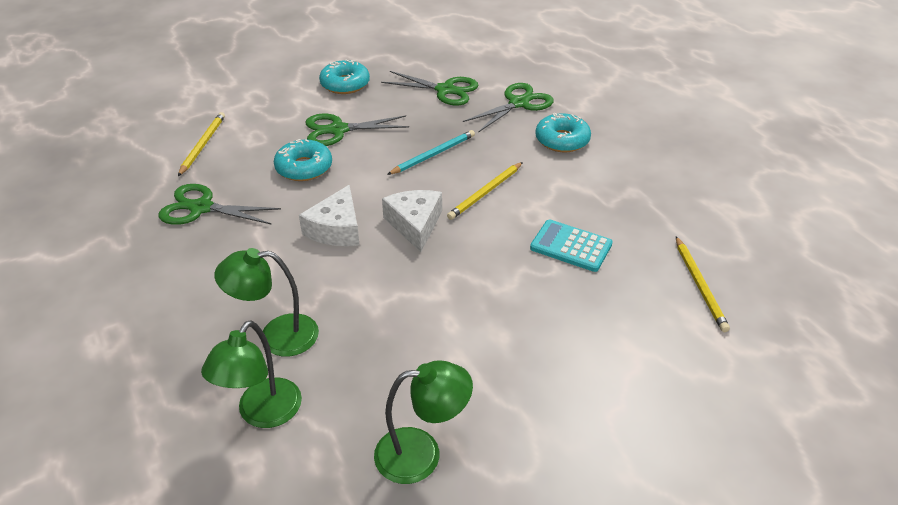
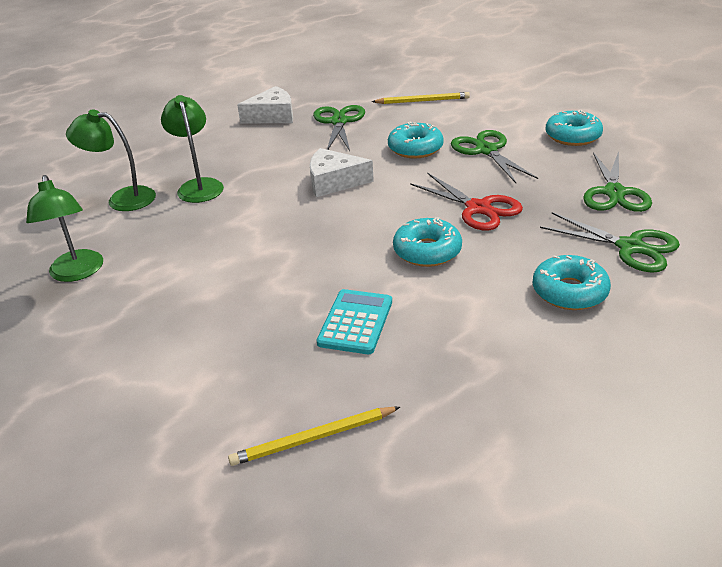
camera: 80 degrees right, 5 degrees down
(415, 224) = (356, 219): white cheese -> white cheese (272, 116)
(433, 154) = (478, 208): turquoise pencil -> red scissors
(485, 193) = (427, 251): yellow pencil -> turquoise donut

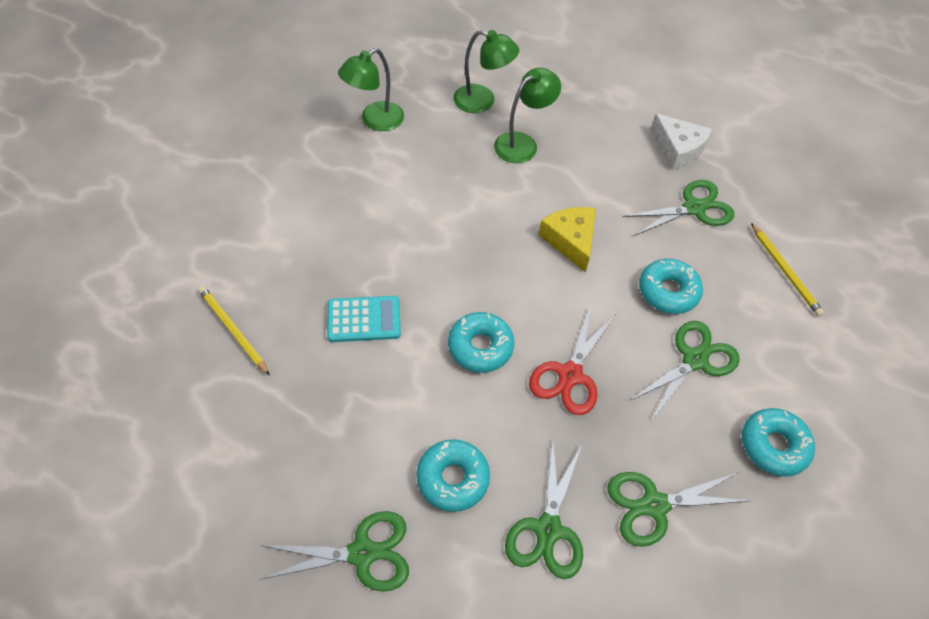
camera: 65 degrees right, 20 degrees up
(122, 199) = (482, 101): green lamp -> green lamp turned 120 degrees clockwise
(334, 182) = (570, 240): white cheese -> yellow cheese
(644, 365) = (362, 553): none -> green scissors

